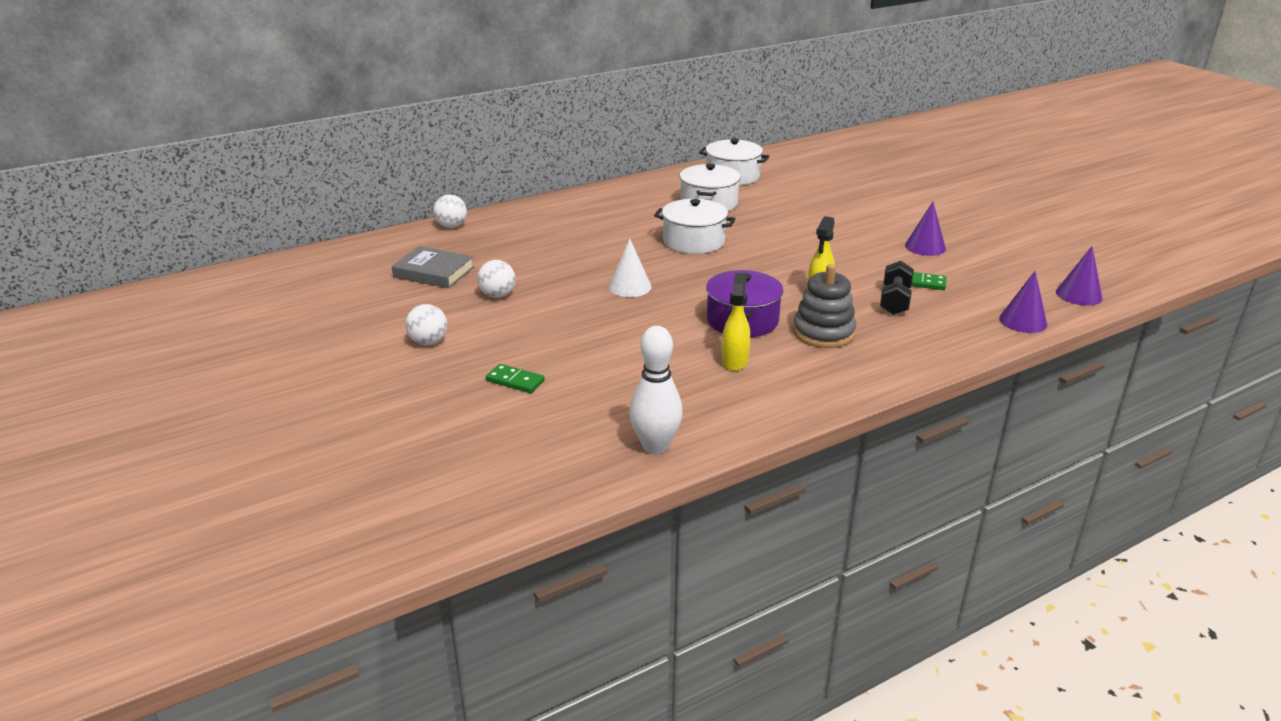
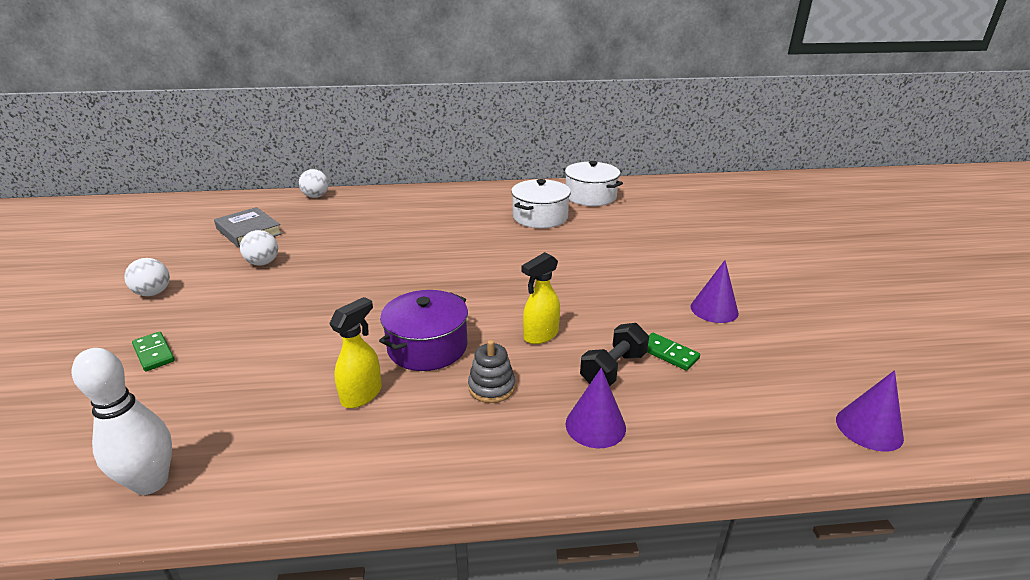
camera: 25 degrees right, 0 degrees up
(630, 287) = (374, 282): white cone -> none
(694, 241) = (484, 250): white pot -> none
(823, 333) = (491, 387): grey stacking toy -> grey stacking toy, size x0.64
(1023, 321) = (754, 446): purple cone -> purple cone (595, 425)

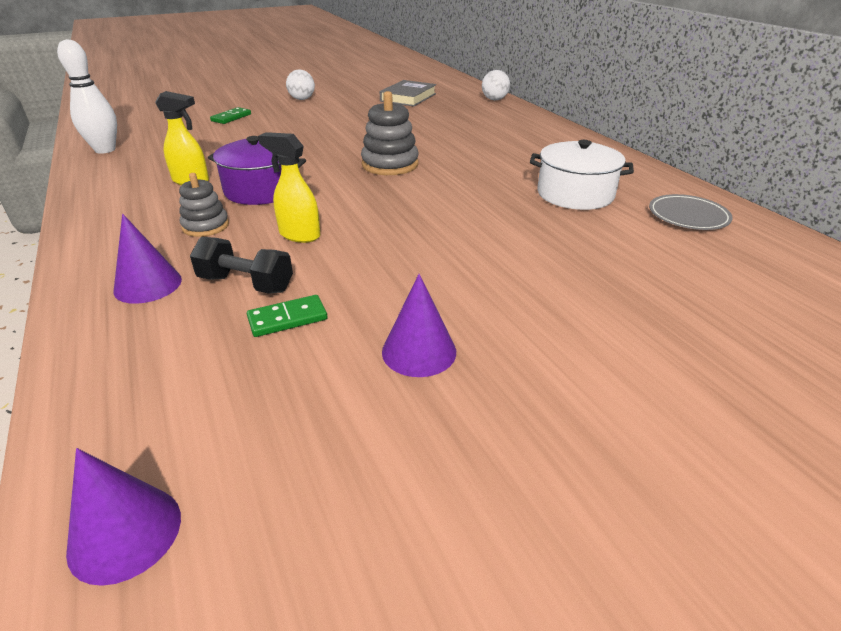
camera: 70 degrees right, 5 degrees up
(263, 263) = (362, 112): white ball -> none
(426, 272) = (390, 164): none -> grey stacking toy
(590, 196) = (688, 216): white pot -> grey plate
(668, 353) = (287, 318): green domino -> green domino turned 45 degrees clockwise

